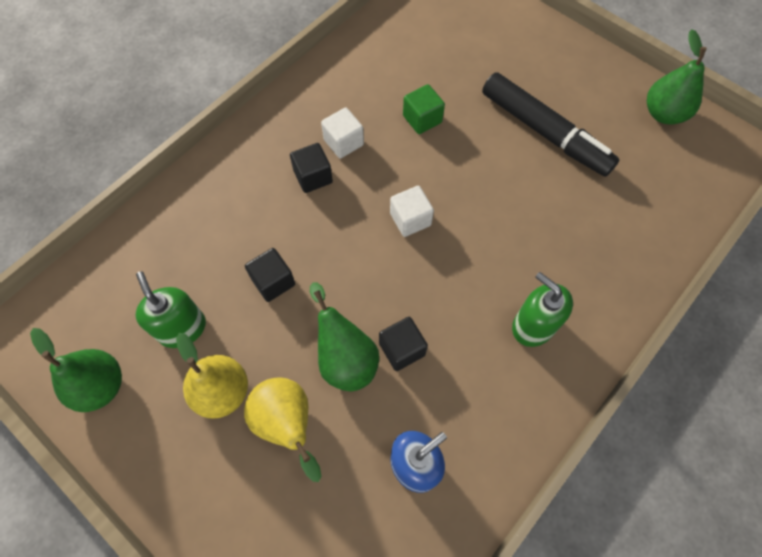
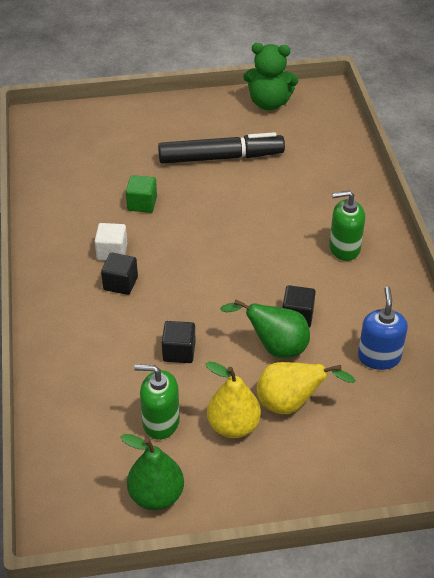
camera: 50 degrees left, 20 degrees down
(410, 219) = (210, 256): white cube -> none
(663, 114) = (269, 103): green pear -> green teddy bear

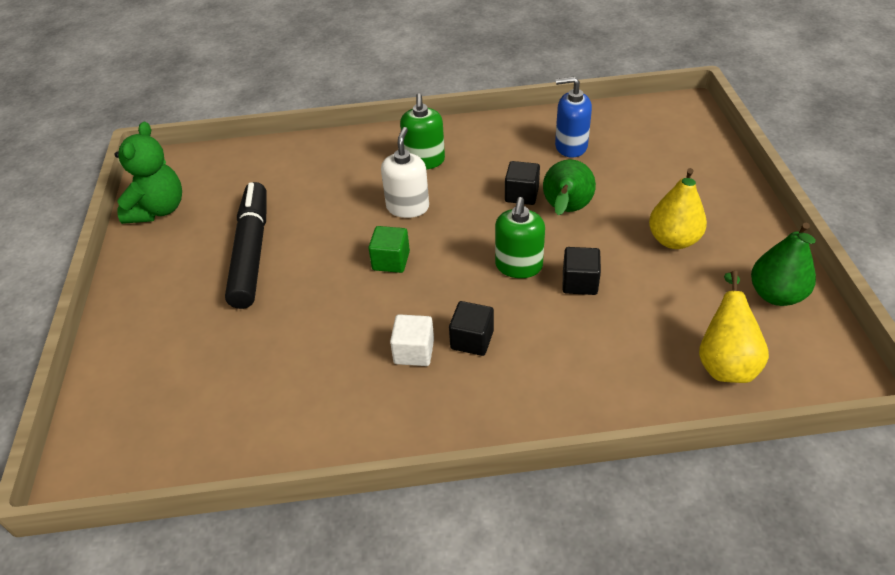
camera: 85 degrees left, 0 degrees up
(142, 203) = (324, 325): green cube -> green cube (391, 261)
(160, 422) = (681, 294): green soap dispenser -> green soap dispenser (518, 266)
(276, 240) = (407, 207): none -> white soap dispenser
(291, 404) = (637, 201): yellow pear -> yellow pear (725, 362)

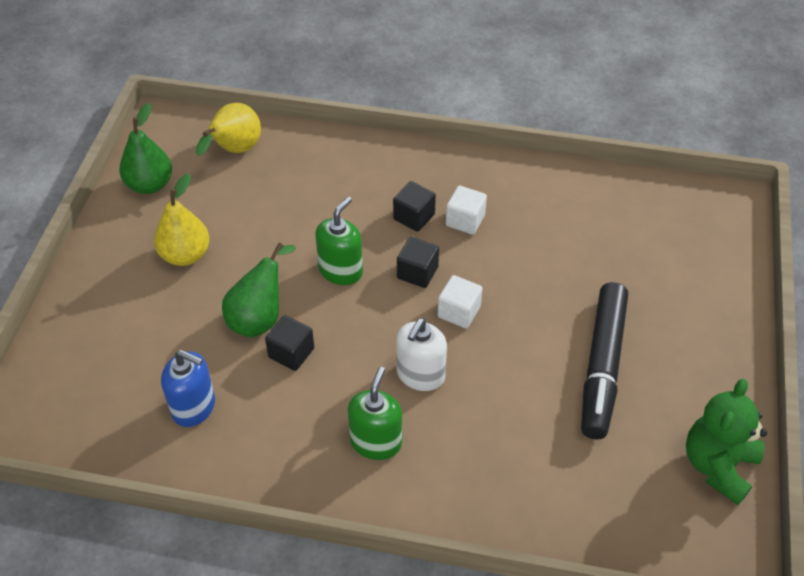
camera: 165 degrees left, 5 degrees up
(391, 261) = (459, 312): green cube -> white cube
(579, 282) = (297, 239): black cube -> black cube (417, 272)

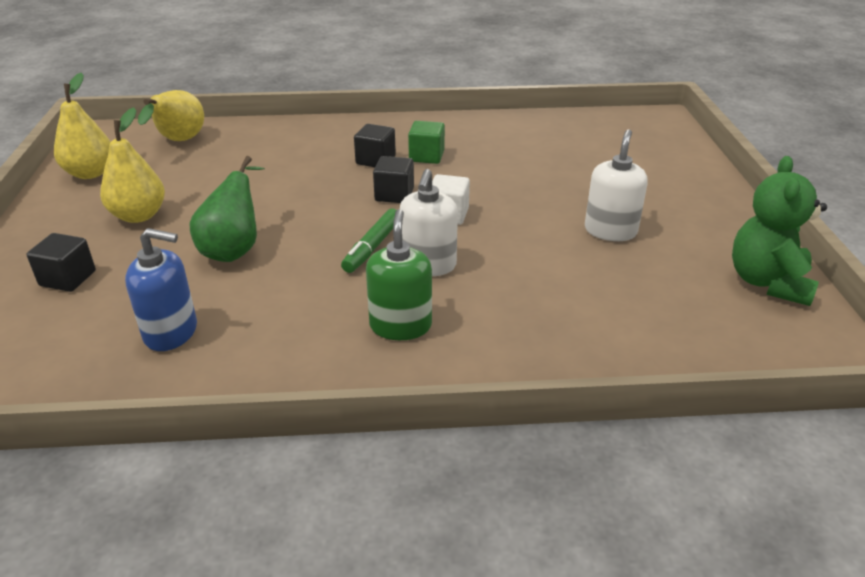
camera: 15 degrees left, 15 degrees down
(150, 185) = (90, 173): green pear -> yellow pear
(291, 353) = (278, 270): black cube -> black cube (68, 278)
(341, 271) = (314, 204): green soap dispenser -> none
(378, 341) = (372, 247): none -> green marker
(465, 220) = (426, 156): white cube -> green cube
(602, 366) = (610, 231): black marker -> white soap dispenser

